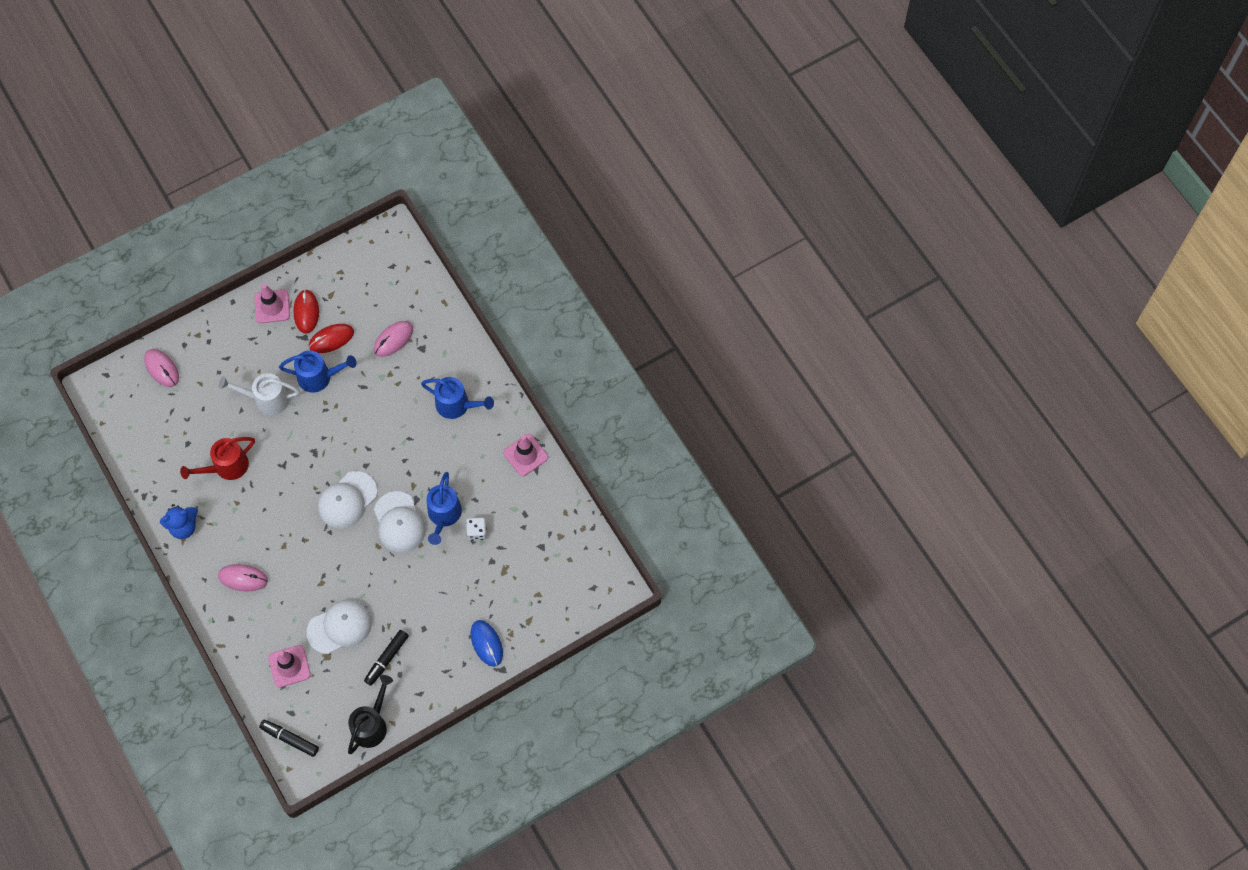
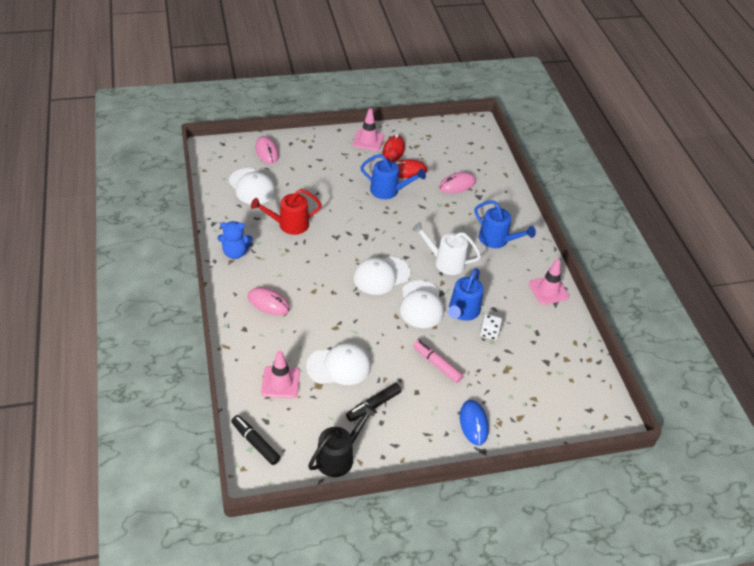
camera: 15 degrees right, 20 degrees down
(165, 428) = (252, 187): none -> white cap
(266, 399) = (340, 192): white watering can -> white watering can (445, 262)
(434, 589) = (436, 364): none -> pink marker

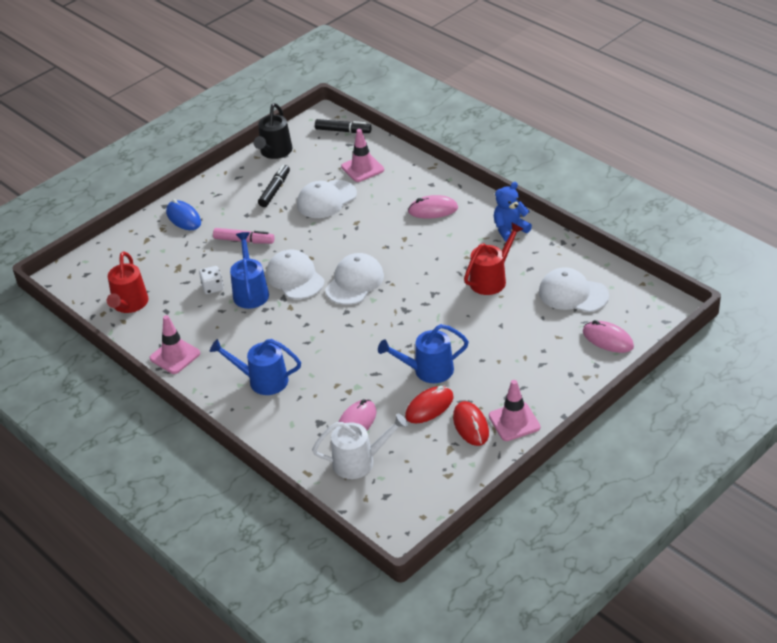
camera: 155 degrees right, 5 degrees down
(445, 262) = (302, 328): white watering can -> white watering can (360, 462)
(564, 355) = (129, 305): none -> red watering can

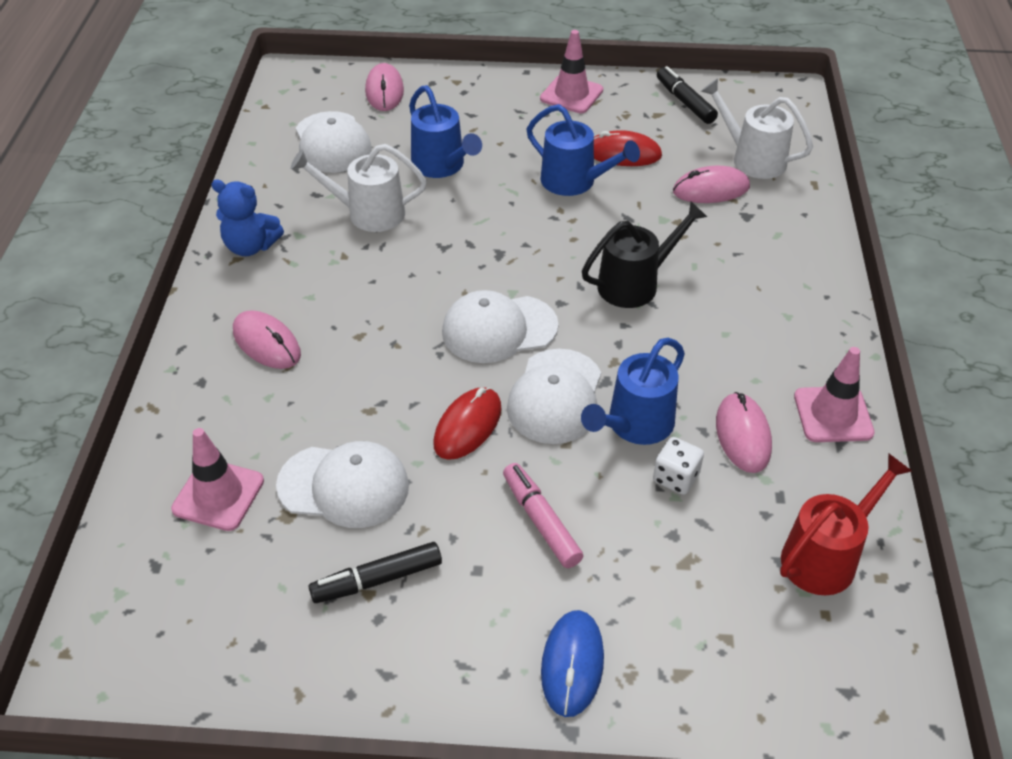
camera: 135 degrees left, 5 degrees up
(203, 320) = (743, 435): none -> pink mouse
(262, 380) = (756, 300): blue watering can -> blue watering can (442, 166)
(274, 152) = (261, 672): black watering can -> black watering can (635, 283)
(343, 131) = (113, 605): black marker -> black marker (685, 102)
(471, 425) = (611, 116): red mouse -> red mouse (467, 426)
(491, 279) = (367, 213): red watering can -> white watering can

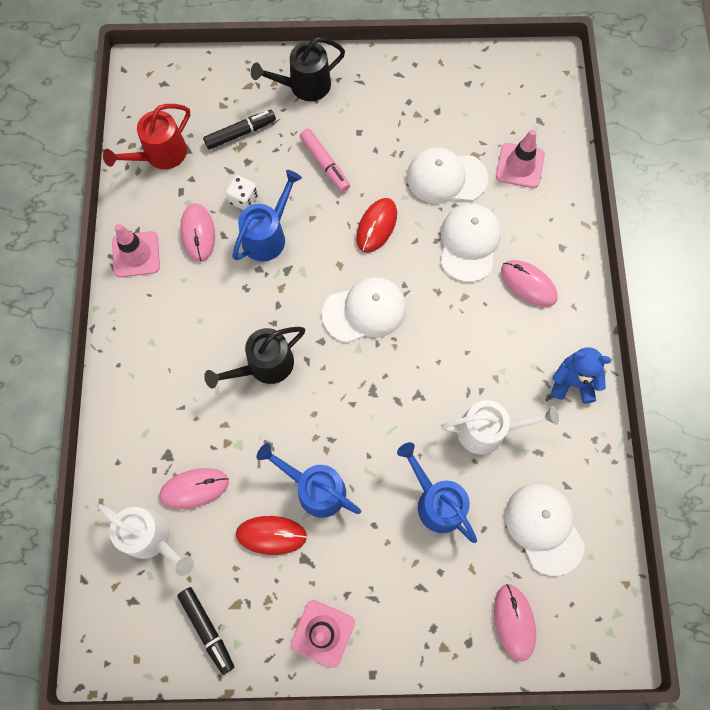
camera: 175 degrees right, 25 degrees up
(377, 579) = (414, 122): black marker -> black marker (240, 133)
(555, 397) = (320, 254): white cap -> white cap (469, 243)
(572, 664) = (304, 86): blue mouse -> black watering can

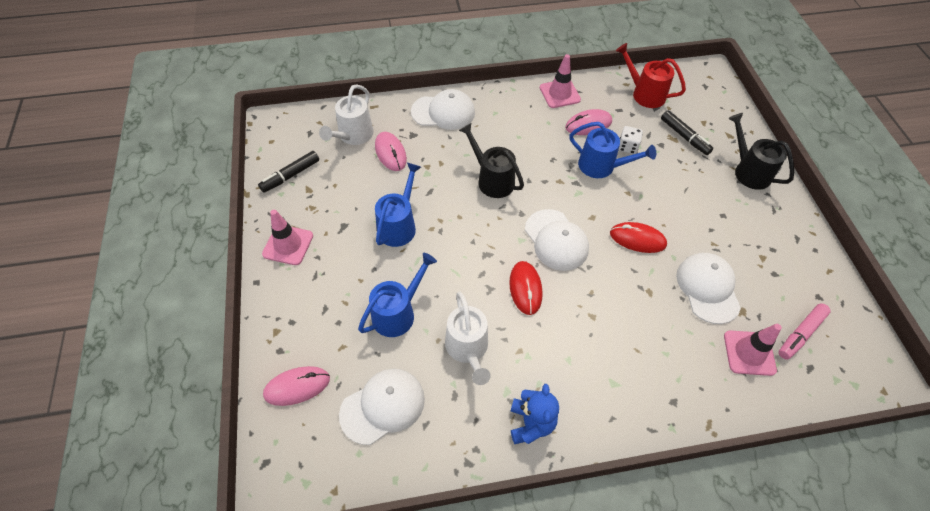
camera: 80 degrees right, 15 degrees down
(271, 535) = (360, 203): red mouse -> red mouse (525, 288)
(325, 164) = (681, 195): pink marker -> pink marker (800, 334)
(469, 243) = (647, 315): white cap -> white cap (443, 112)
(528, 284) = (622, 372): pink mouse -> none

